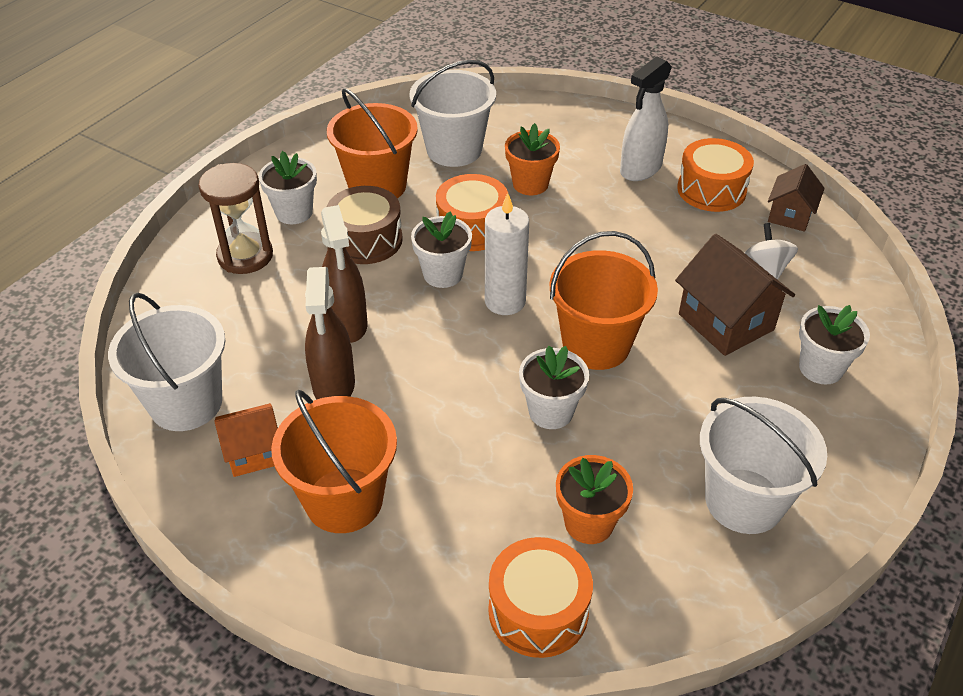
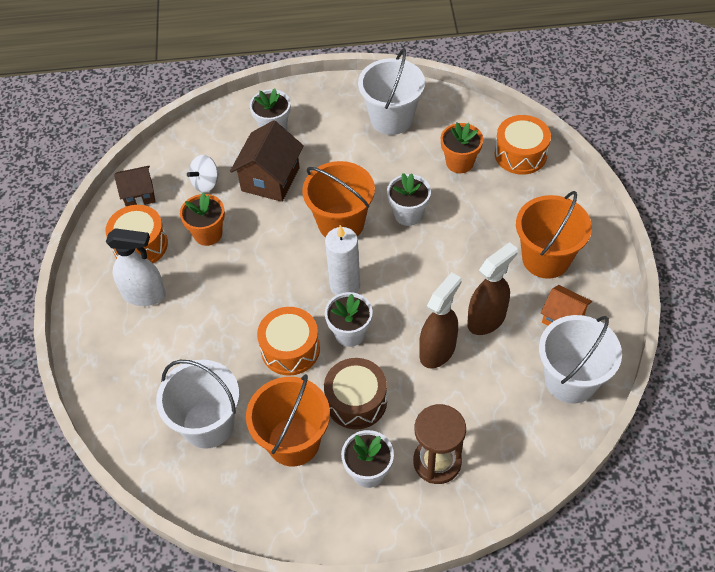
camera: 125 degrees left, 10 degrees up
(530, 184) = (213, 347): orange flower pot -> orange flower pot (208, 234)

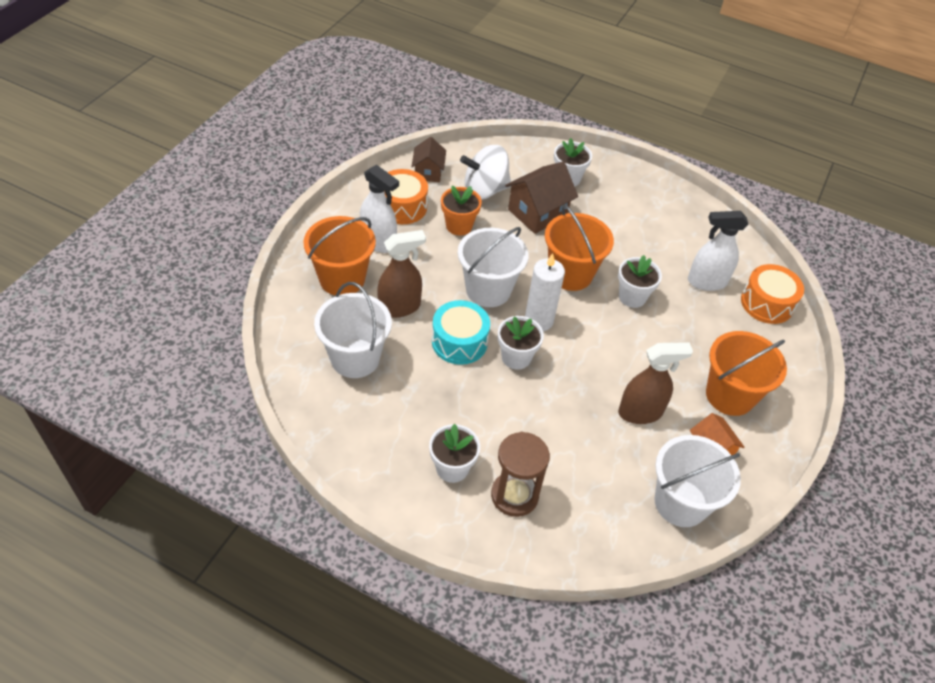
camera: 25 degrees right, 5 degrees down
(139, 195) = (428, 172): brown house -> brown house turned 75 degrees clockwise
(206, 183) = (485, 190): white spinning top -> white spinning top, size x1.69
(290, 349) = (459, 342): orange drum -> turquoise drum
(293, 441) = (410, 409): orange bucket -> orange bucket (342, 279)
(356, 401) = (483, 410): brown drum -> none
(391, 118) = (671, 220): white bucket -> white bucket (488, 290)
(437, 350) = (579, 412): brown spray bottle -> brown spray bottle (400, 307)
(459, 162) = (706, 282): orange flower pot -> white spray bottle

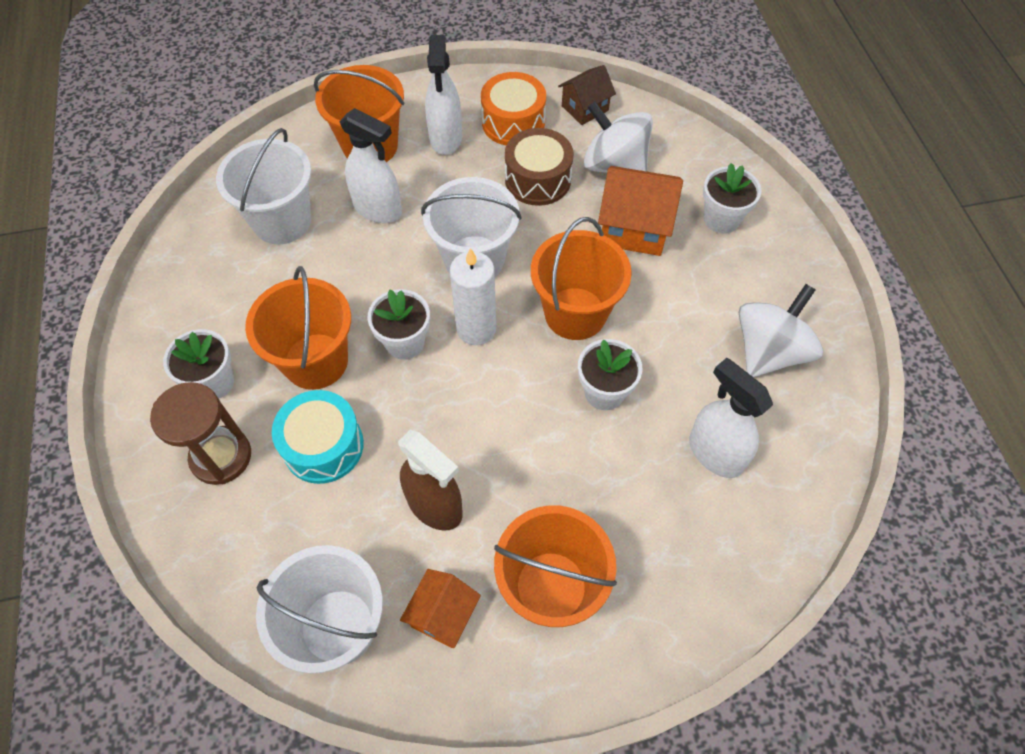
camera: 55 degrees right, 10 degrees up
(400, 307) = (378, 209): brown spray bottle -> white spray bottle
(459, 226) = (538, 179): orange flower pot -> brown drum
(459, 342) = (379, 283): turquoise drum -> turquoise drum (323, 446)
(488, 407) = (316, 361): none -> orange bucket
(537, 213) = (634, 228): brown house -> orange house
(666, 221) = (769, 351): none -> white spinning top
(767, 303) = (753, 543): orange drum -> none

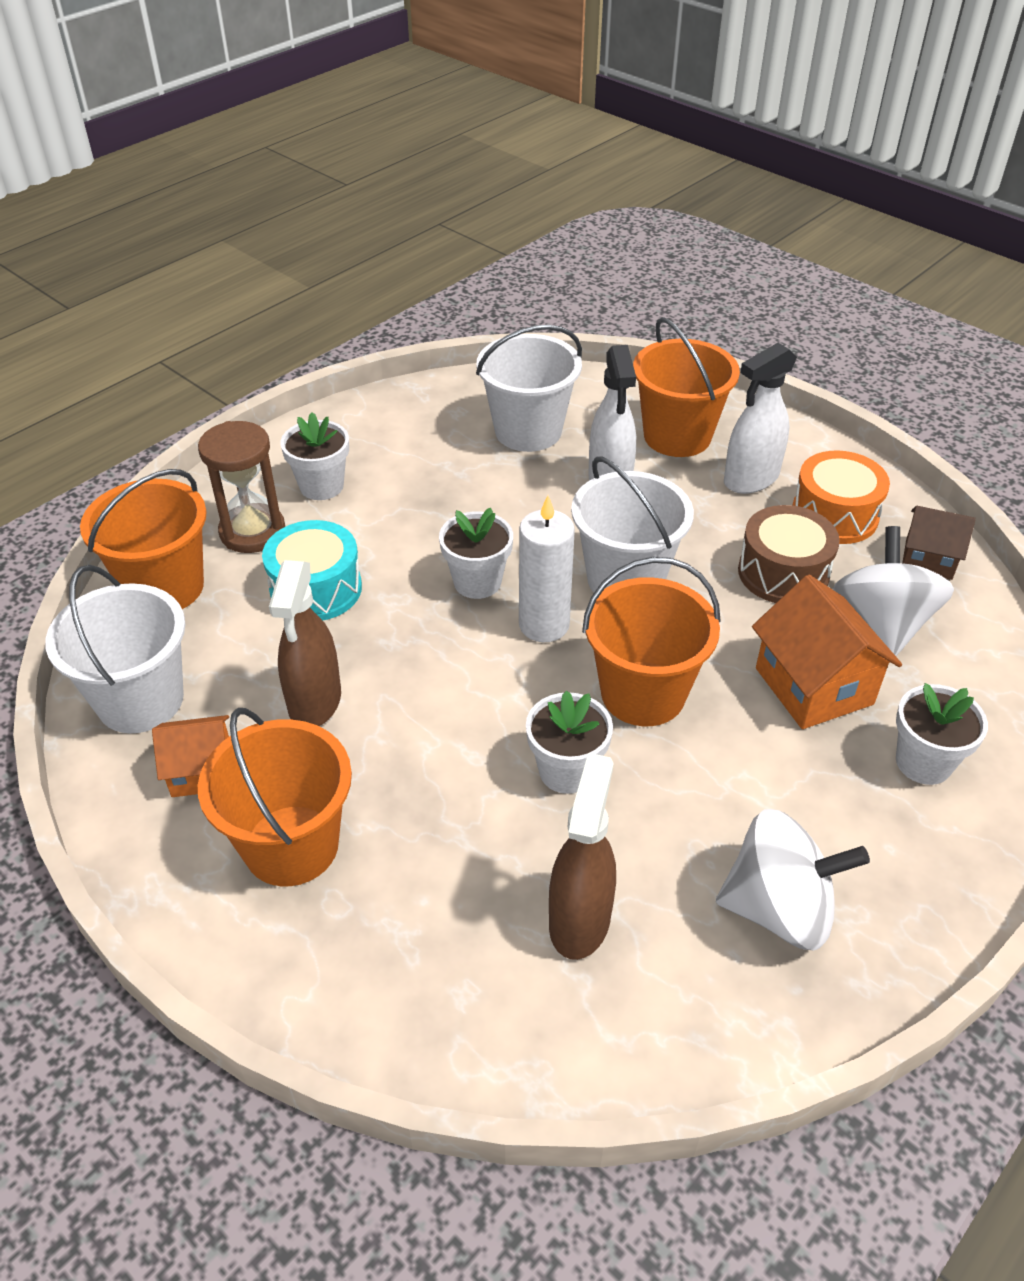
camera: 55 degrees right, 15 degrees down
(316, 361) = (400, 535): orange bucket -> orange bucket (164, 587)
(715, 453) = (579, 920): white spray bottle -> brown spray bottle

